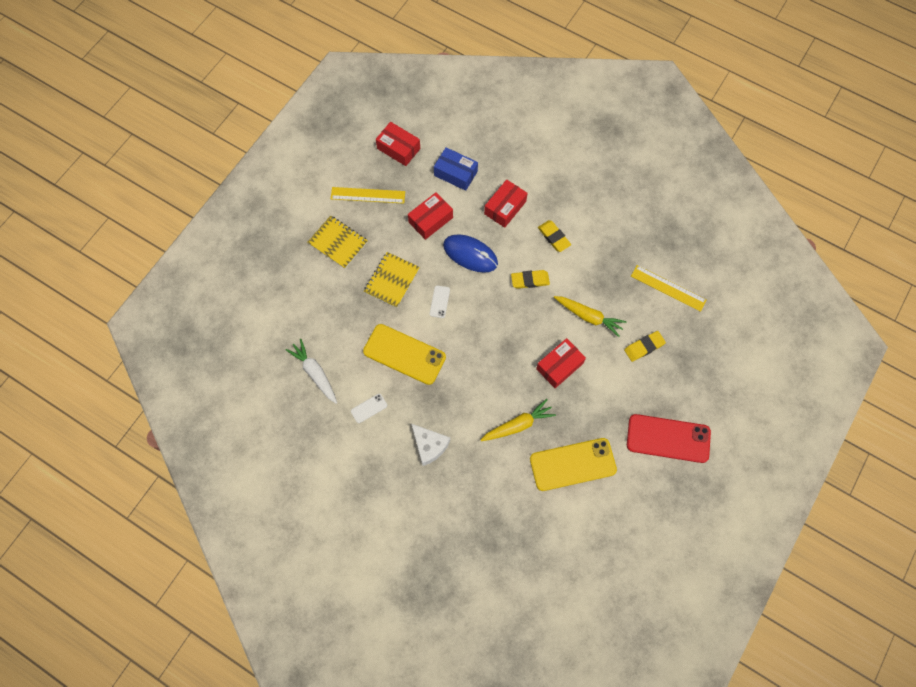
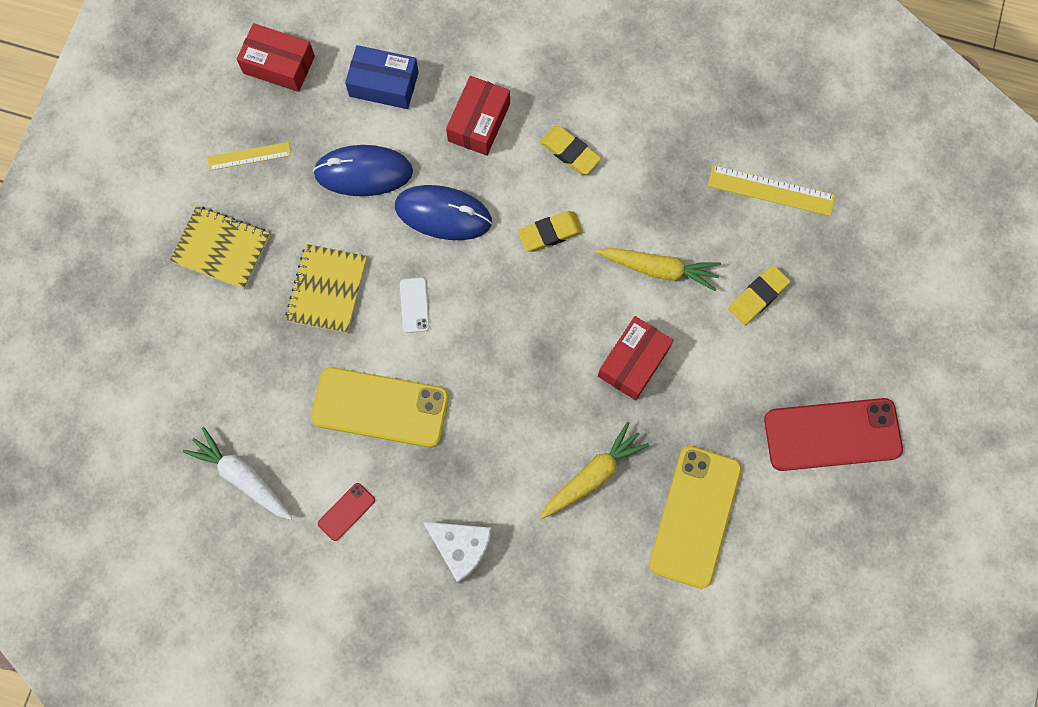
camera: 15 degrees left, 5 degrees up
(368, 195) = (249, 156): yellow ruler -> yellow ruler, size x0.66
(369, 408) = (346, 512): white phone -> red phone
(430, 220) = (363, 172): red box -> blue mouse
(572, 464) = (695, 516): yellow phone -> yellow phone turned 45 degrees counterclockwise

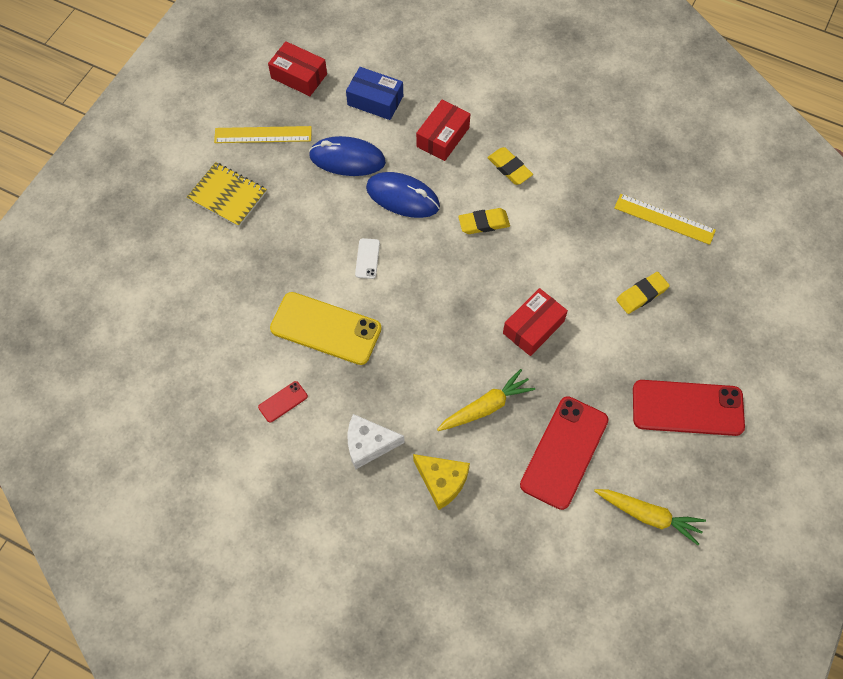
camera: 10 degrees right, 10 degrees down
(242, 477) = (207, 362): white carrot -> none
(249, 156) = (263, 135): yellow ruler -> yellow ruler, size x1.52
(327, 290) = (302, 237): yellow notebook -> none
(460, 547) = (368, 444): white cheese -> white cheese turned 135 degrees clockwise
(557, 578) = (442, 481): none -> yellow cheese
(659, 269) = (565, 262): yellow carrot -> yellow carrot (648, 516)
(695, 516) = (564, 452): yellow phone -> red phone

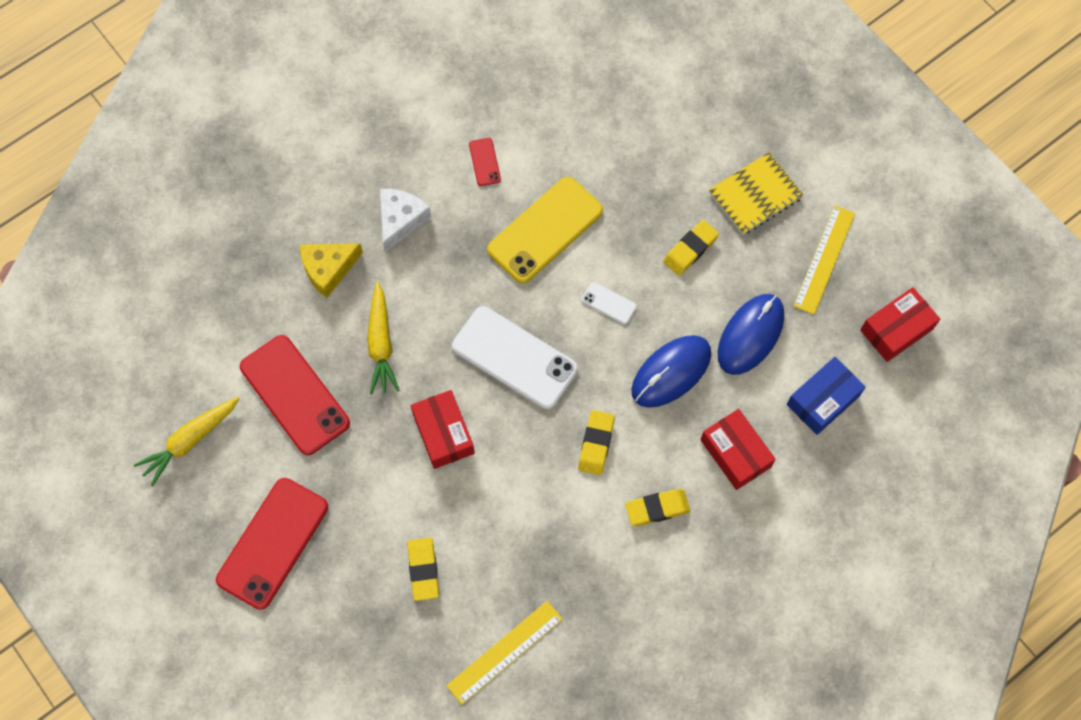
camera: 115 degrees right, 5 degrees up
(295, 221) = (690, 249): none -> yellow eraser
(446, 304) = (514, 358): none -> white phone

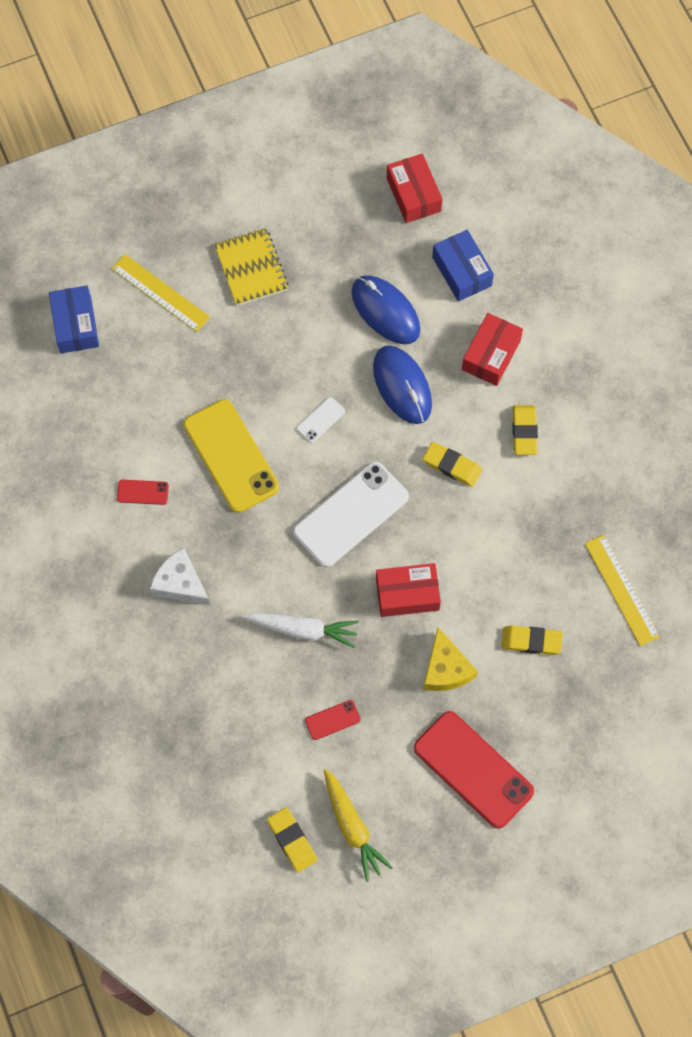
camera: 75 degrees left, 0 degrees up
(294, 395) = (332, 720): red phone -> red phone, size x0.44
(328, 269) = (211, 661): yellow cheese -> yellow cheese (446, 669)
(381, 343) = (303, 630): yellow carrot -> white carrot
(640, 56) = (75, 325): none -> blue box
(690, 249) = (288, 337): yellow eraser -> yellow eraser (292, 840)
(735, 453) = (491, 355): red box -> red box turned 45 degrees counterclockwise
(824, 259) = (331, 231): yellow ruler -> yellow ruler (160, 293)

